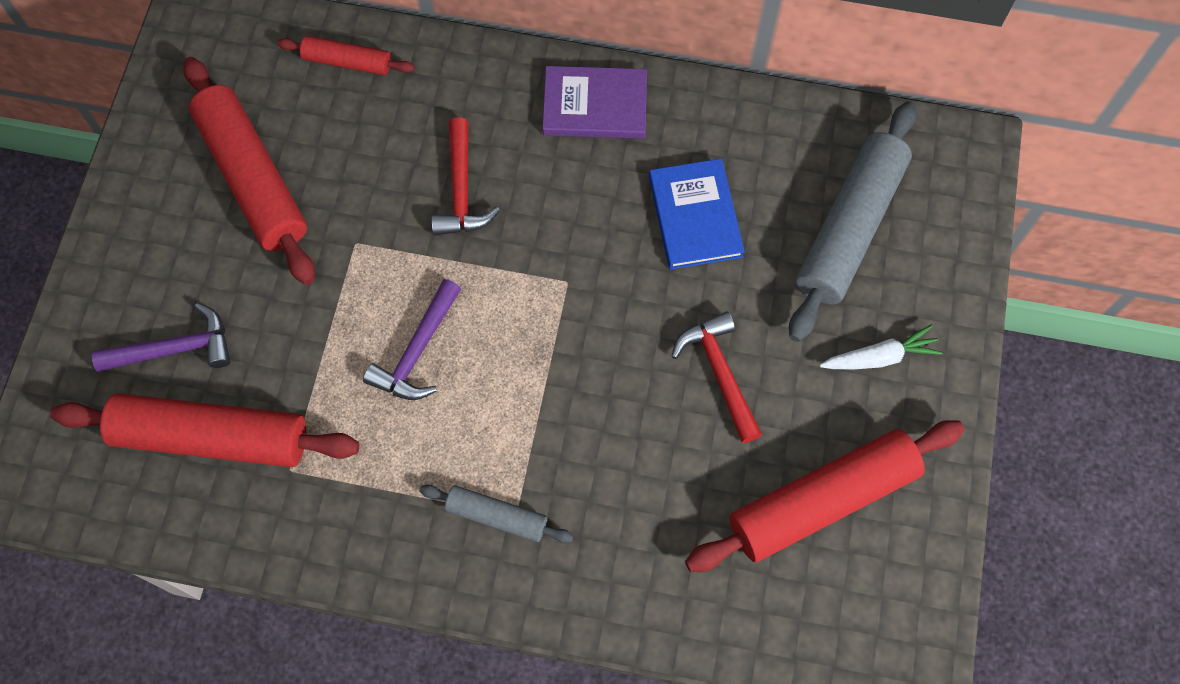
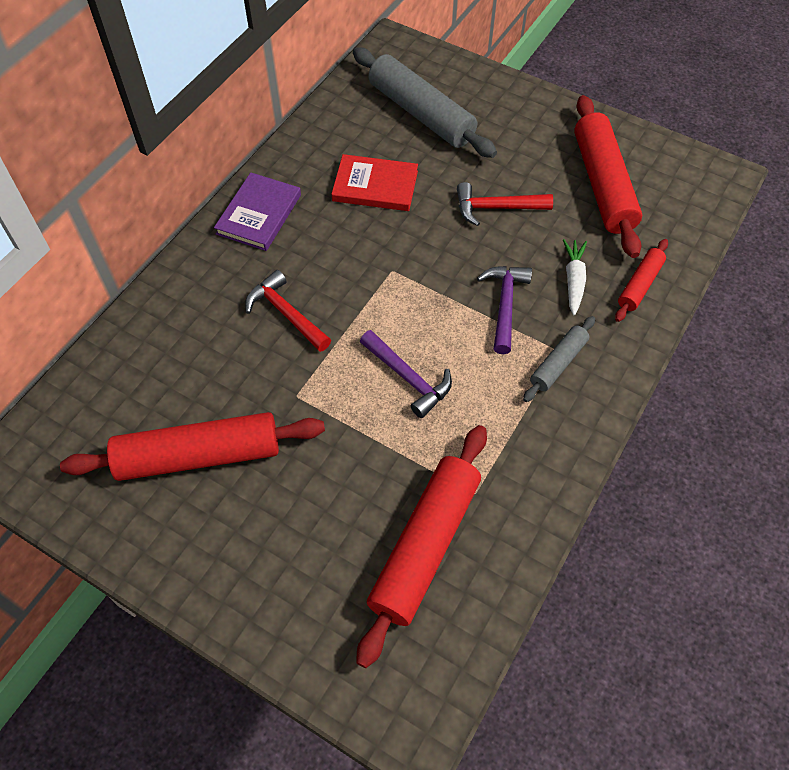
camera: 70 degrees left, 10 degrees down
(175, 349) = (332, 556): purple hammer -> purple hammer (505, 305)
(347, 62) = (128, 359): red rolling pin -> red rolling pin (640, 285)
(461, 190) = (286, 313): red hammer -> red hammer turned 150 degrees counterclockwise
(695, 216) = (375, 186): blue book -> red book
(880, 357) = (516, 127): white carrot -> white carrot (573, 280)

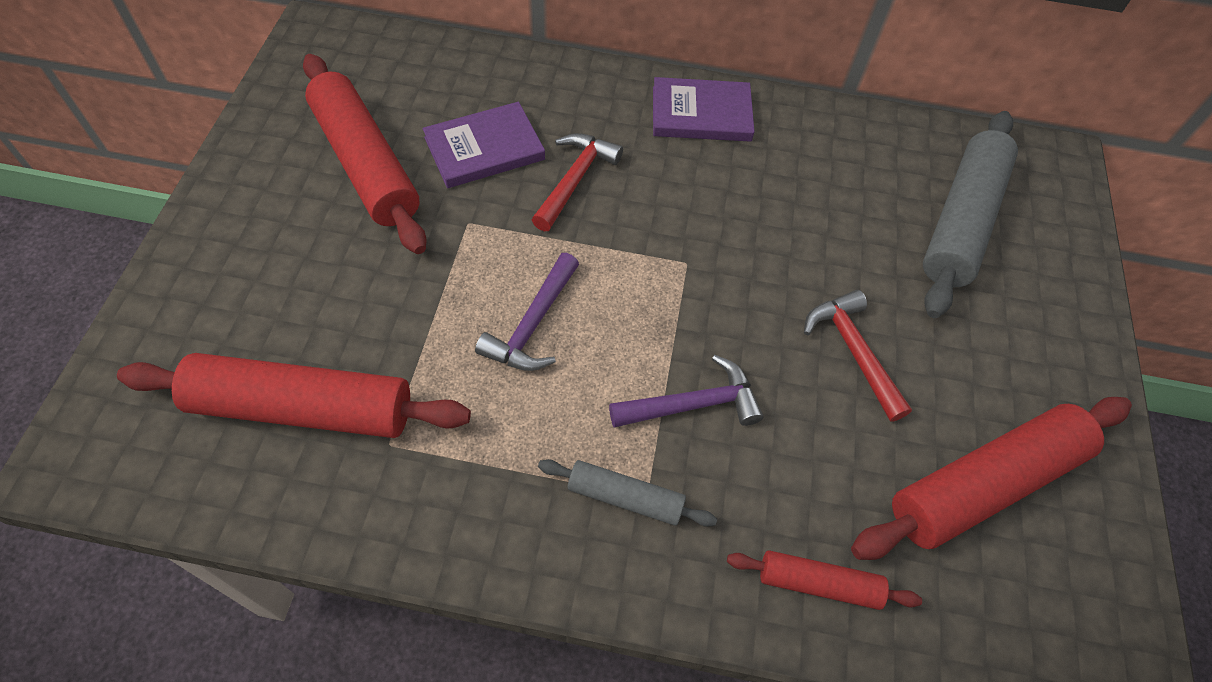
camera: 65 degrees right, 0 degrees up
(224, 365) = (484, 148): none -> purple book
(375, 186) = (808, 208): red book -> none
(573, 280) = (780, 484): white carrot -> none

